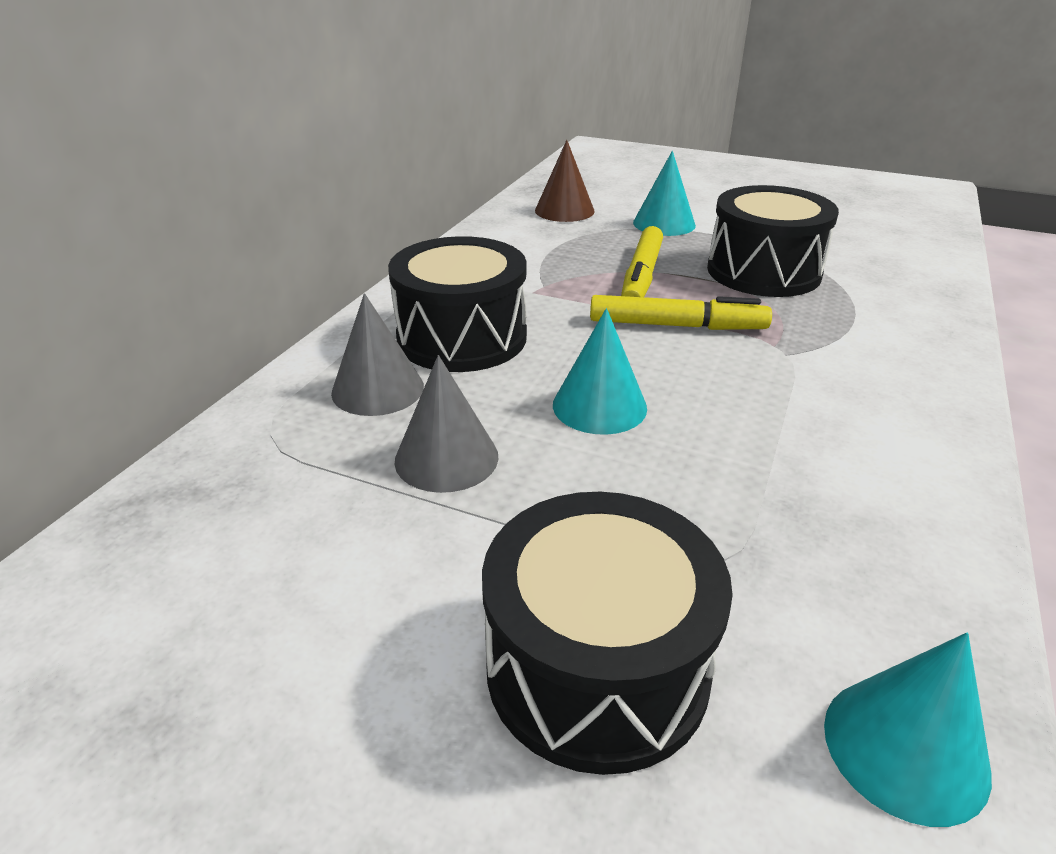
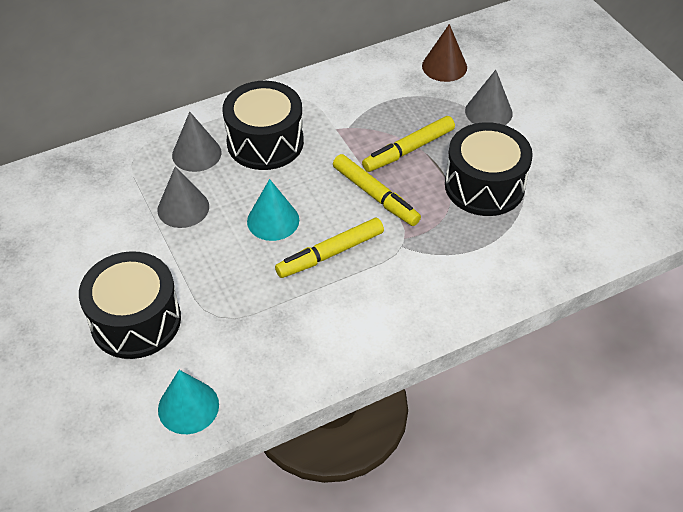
camera: 40 degrees right, 15 degrees up
(664, 223) = (488, 112): turquoise cone -> grey cone
(727, 401) = (330, 254): none -> yellow marker

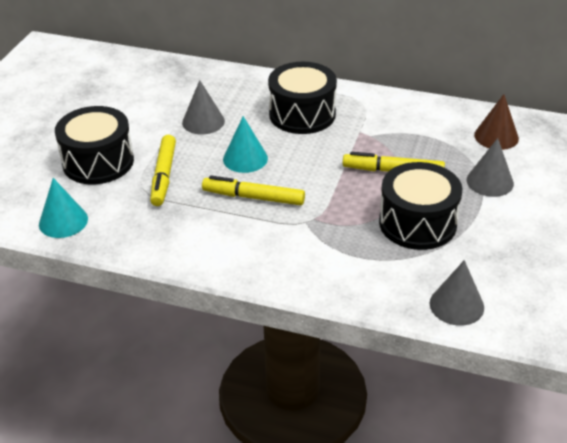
camera: 45 degrees right, 10 degrees down
(196, 153) = (251, 98): grey cone -> grey cone (456, 305)
(375, 196) = (330, 183): yellow marker -> yellow marker (163, 176)

